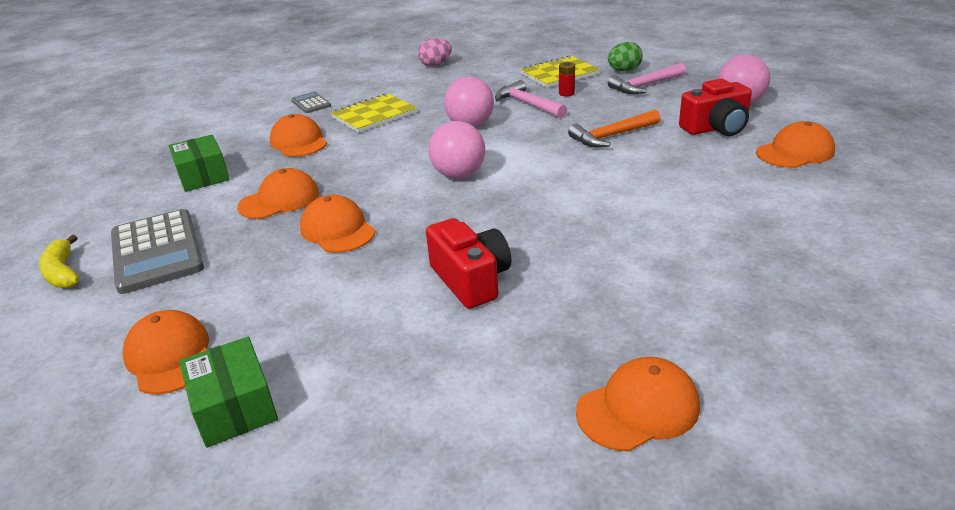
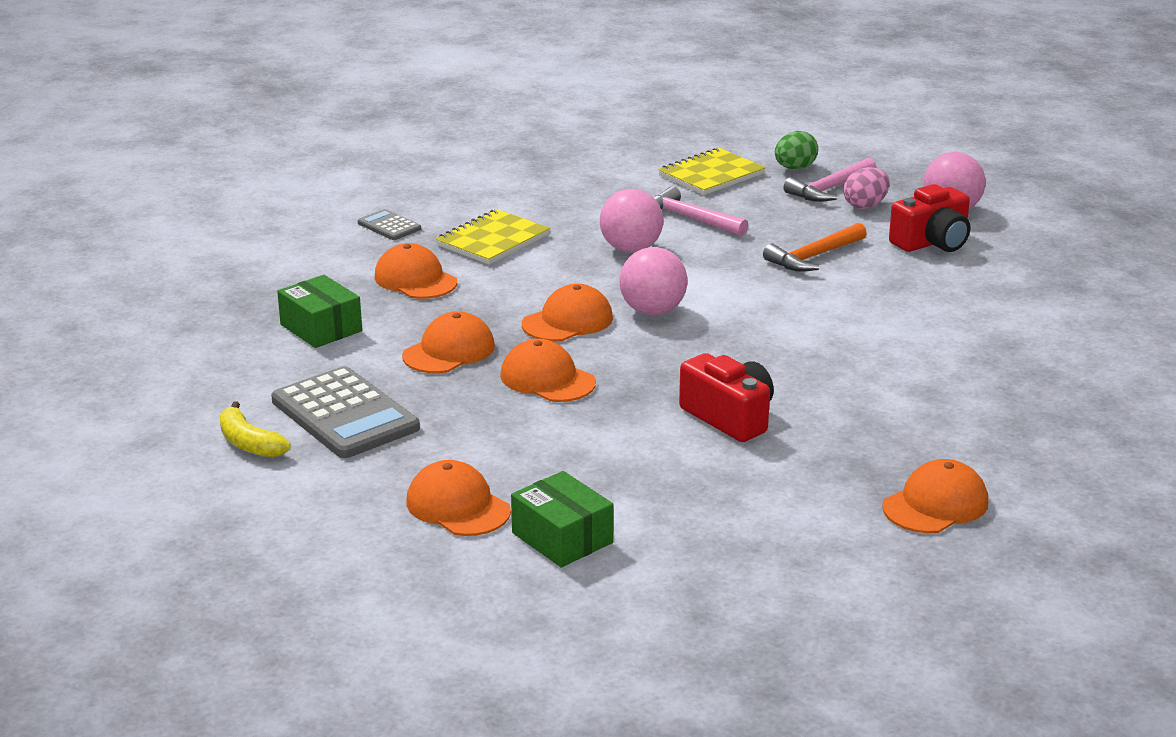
camera: 15 degrees left, 5 degrees down
(436, 65) = (530, 163): pink egg -> pink egg (865, 205)
(566, 93) = (733, 202): red battery -> none
(795, 152) = (1026, 268): orange cap -> orange cap (568, 321)

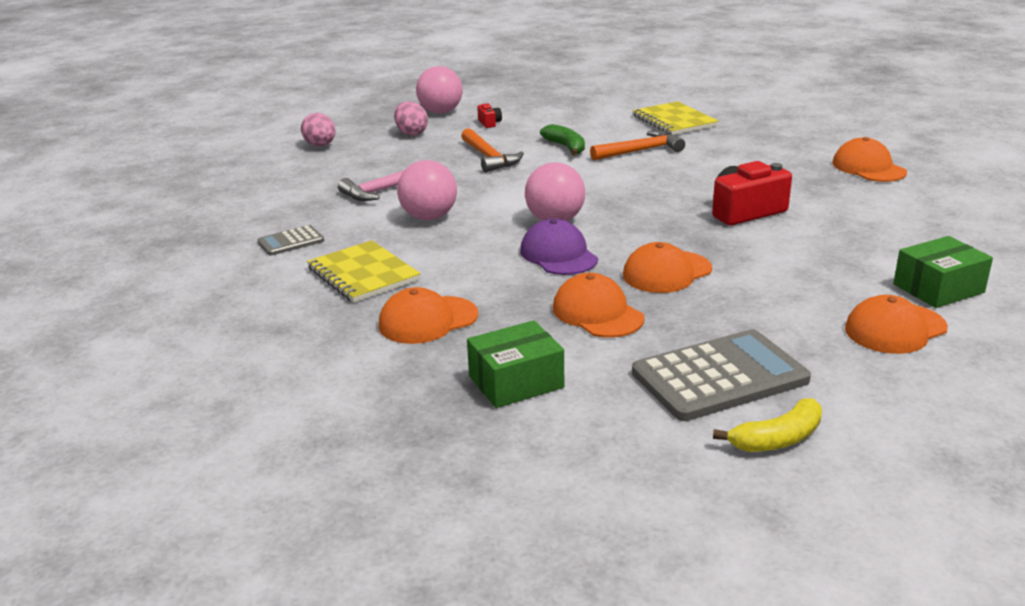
camera: 75 degrees left, 0 degrees up
(389, 226) = (281, 327): grey calculator -> grey calculator (291, 241)
(568, 321) = (558, 255): orange cap -> purple cap
(711, 175) = (303, 174): yellow notebook -> yellow notebook (674, 121)
(794, 168) = (320, 145): green egg -> pink egg
(830, 189) = (371, 140): pink hammer -> none
(878, 296) = (566, 147): none -> green banana
(896, 342) = (640, 151): none -> orange hammer
(932, 242) = (489, 123): red camera -> red camera, size x0.47

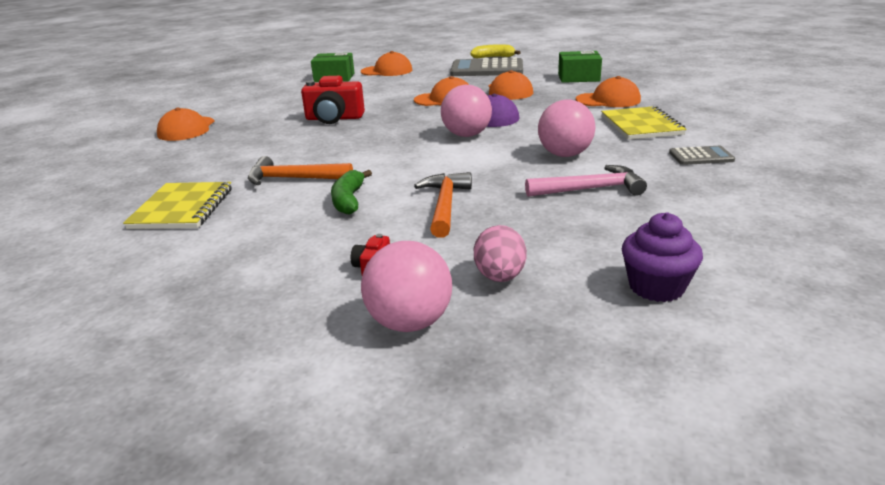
camera: 150 degrees left, 0 degrees up
(320, 145) = (656, 287): pink egg -> purple cupcake

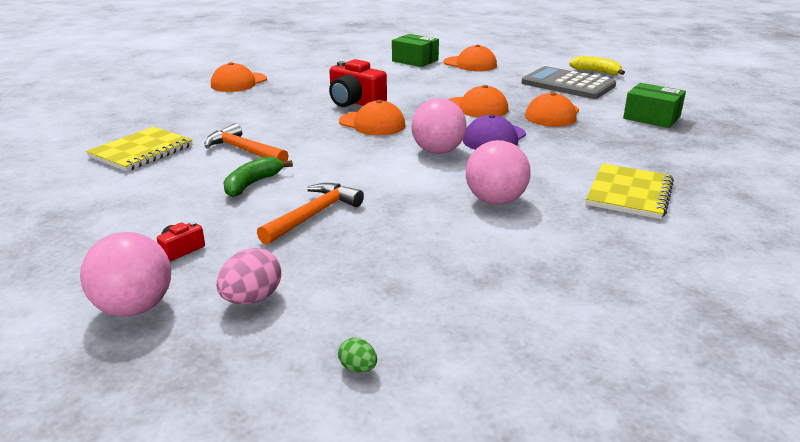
camera: 30 degrees right, 0 degrees up
(590, 189) = (460, 246): pink hammer -> none
(608, 100) = (641, 153): orange cap -> orange cap (372, 123)
(656, 287) = (358, 368): purple cupcake -> green egg
(701, 156) = (637, 251): grey calculator -> none

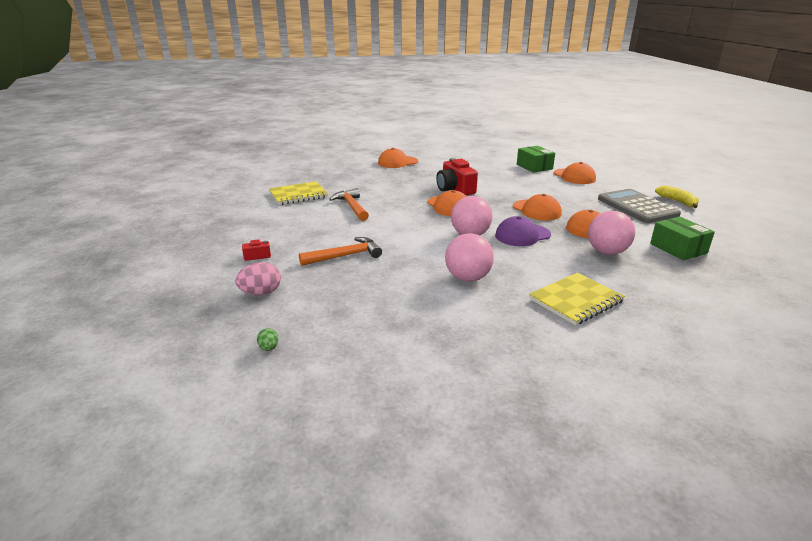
camera: 30 degrees right, 0 degrees up
(134, 308) = (205, 279): pink ball -> pink ball (607, 252)
(252, 184) = (333, 228): green banana -> none

